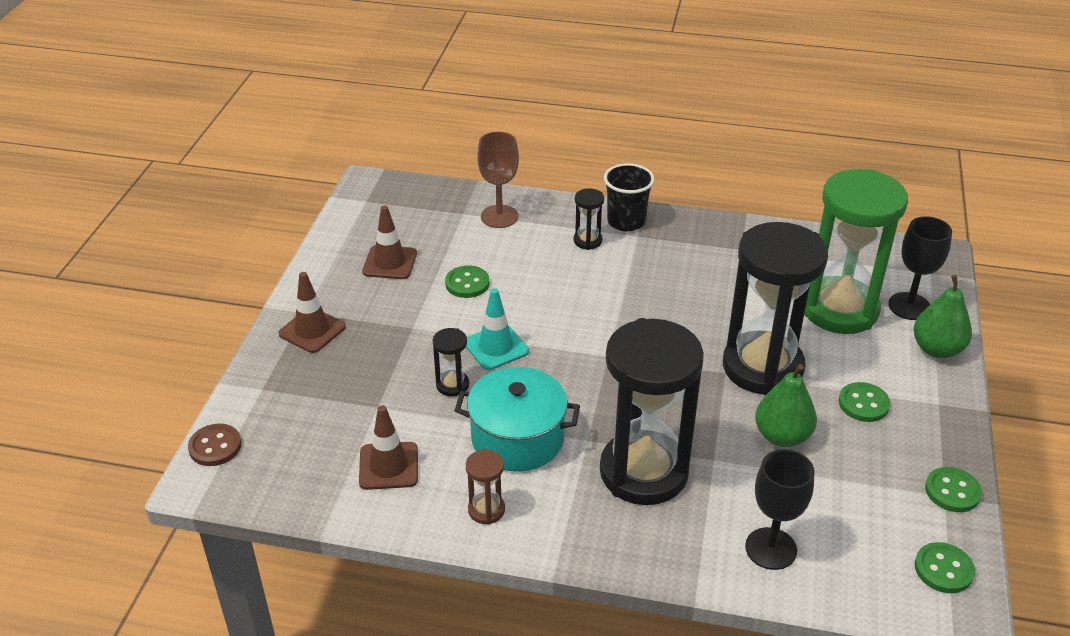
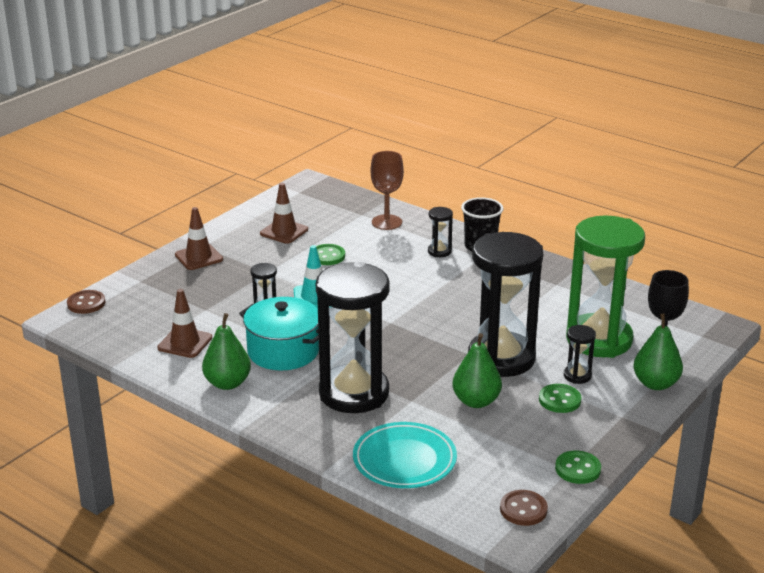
camera: 25 degrees right, 10 degrees down
(486, 510) = (227, 383): brown hourglass -> green pear
(771, 548) = (404, 460): black goblet -> turquoise plate
(855, 365) = (577, 376): none -> black hourglass
(943, 569) = (523, 509): green button -> brown button

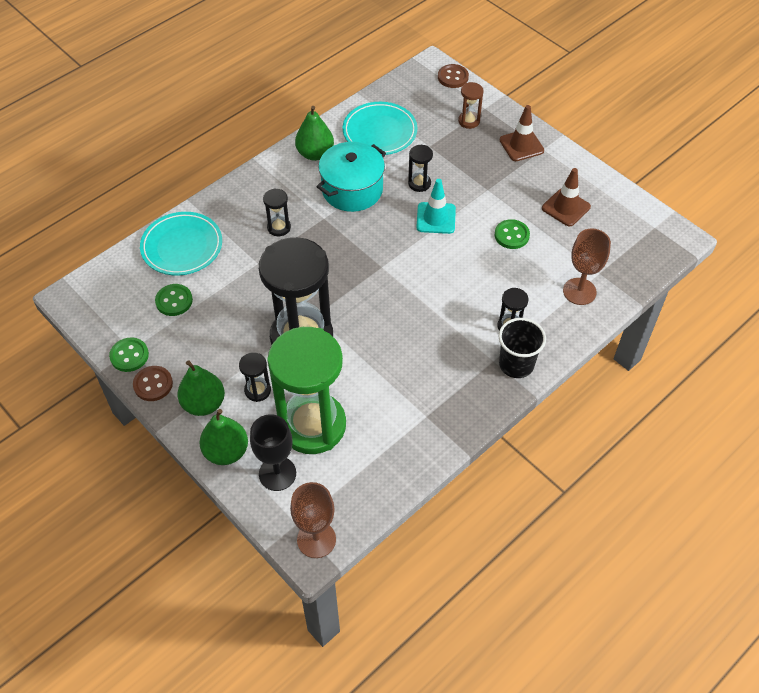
camera: 100 degrees right, 25 degrees up
(162, 288) = (469, 121): none -> brown hourglass
(185, 343) = (380, 132): brown traffic cone -> turquoise plate
(354, 393) = (279, 227): black hourglass -> black hourglass, size x0.40
(476, 401) = (242, 306): green pear -> green pear (204, 404)
(523, 509) = (97, 308): brown button -> brown button (153, 384)
(559, 400) = (225, 367): green button -> green button (174, 301)
(709, 324) = (316, 539): none -> brown goblet

